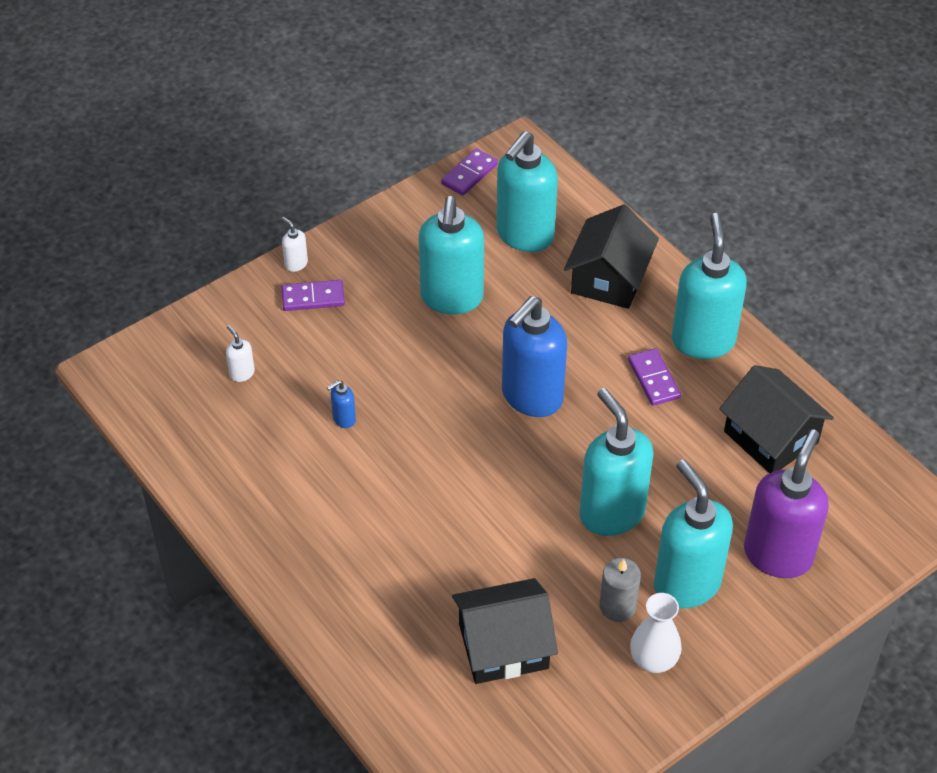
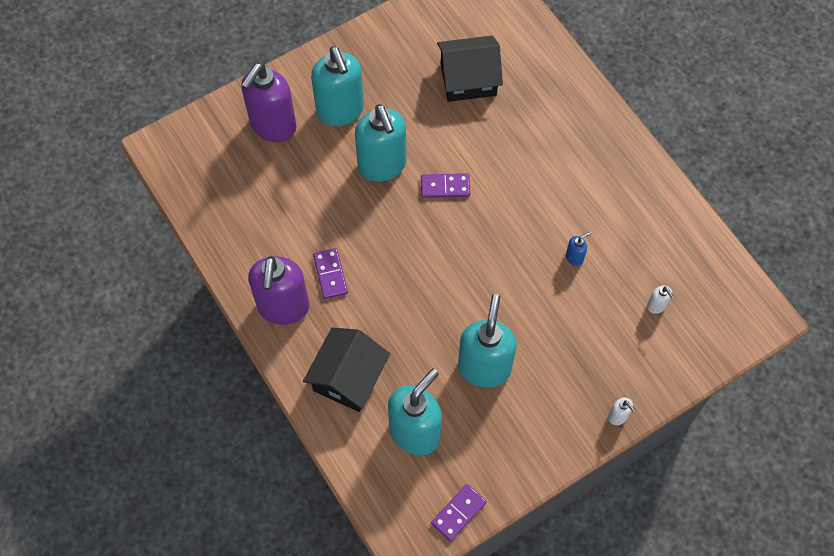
camera: 175 degrees left, 15 degrees up
(313, 297) = (602, 378): purple domino -> purple domino (445, 187)
(531, 397) = (428, 265): blue soap dispenser -> none
(617, 606) = (389, 99): grey candle -> none
(653, 660) = (372, 63): white vase -> none
(703, 340) = (283, 307): turquoise soap dispenser -> purple soap dispenser
(771, 437) = (253, 216): black house -> none

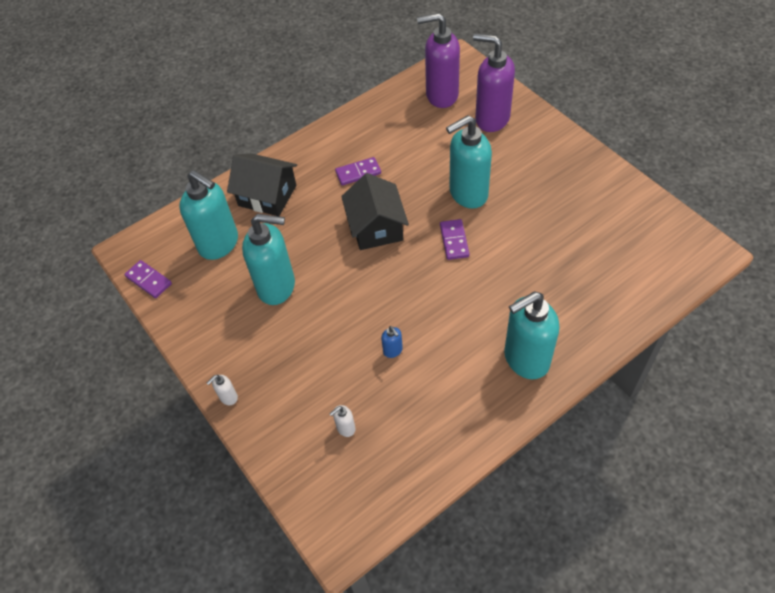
camera: 90 degrees right, 10 degrees down
(283, 307) = (326, 148): purple soap dispenser -> purple soap dispenser (441, 95)
(340, 111) = (517, 159): turquoise soap dispenser -> turquoise soap dispenser (525, 359)
(468, 79) = (577, 247): black house -> black house (376, 227)

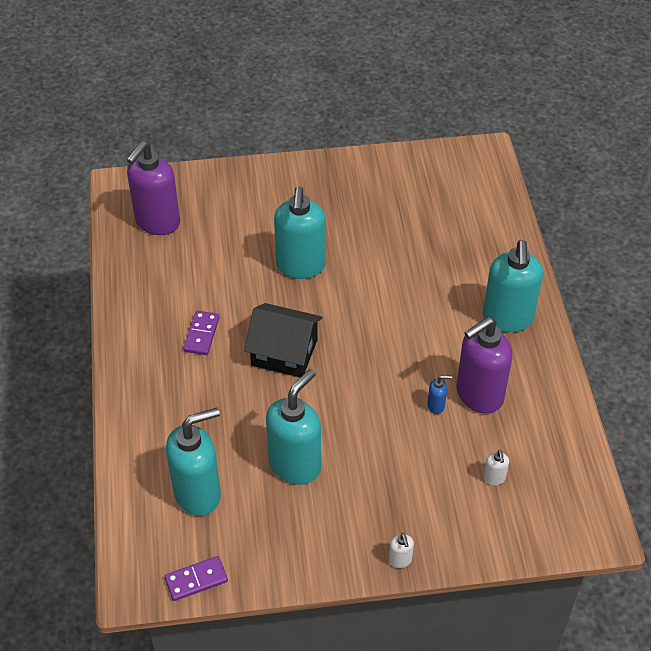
camera: 65 degrees left, 5 degrees down
(267, 195) = (166, 423): black house -> none
(454, 241) = (347, 303): purple domino -> none
(491, 119) = (223, 203): purple soap dispenser -> purple soap dispenser (479, 395)

